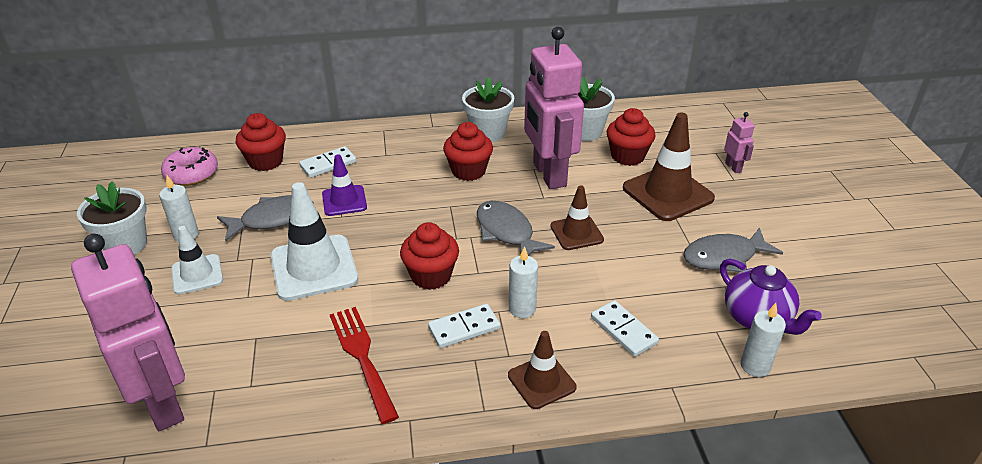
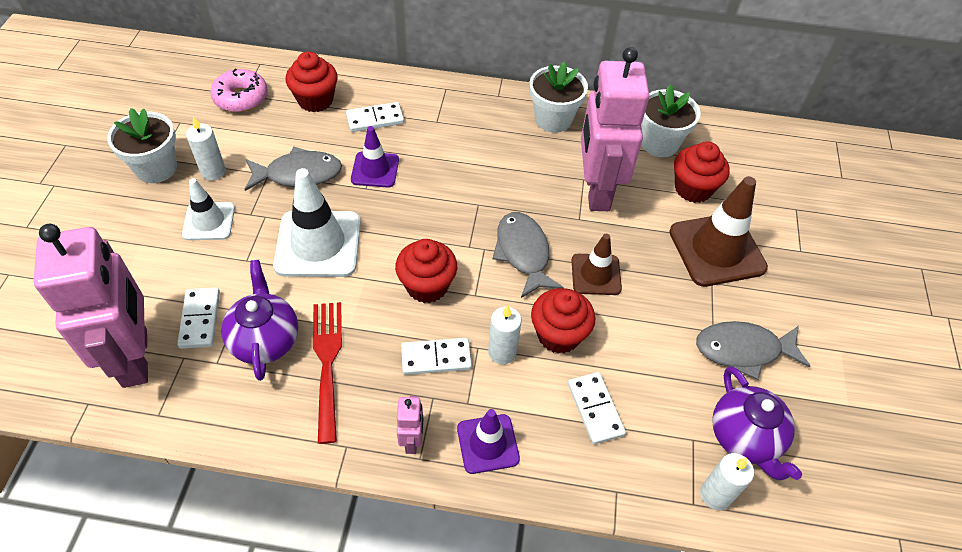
camera: 15 degrees right, 15 degrees up
(219, 354) = (200, 319): none -> white domino
(293, 355) = (265, 340): none -> purple teapot
(468, 171) = (513, 164): red cupcake -> red cupcake (558, 335)
(541, 381) = (488, 444): brown traffic cone -> purple traffic cone
(733, 167) = (807, 234): pink robot -> pink robot (412, 440)

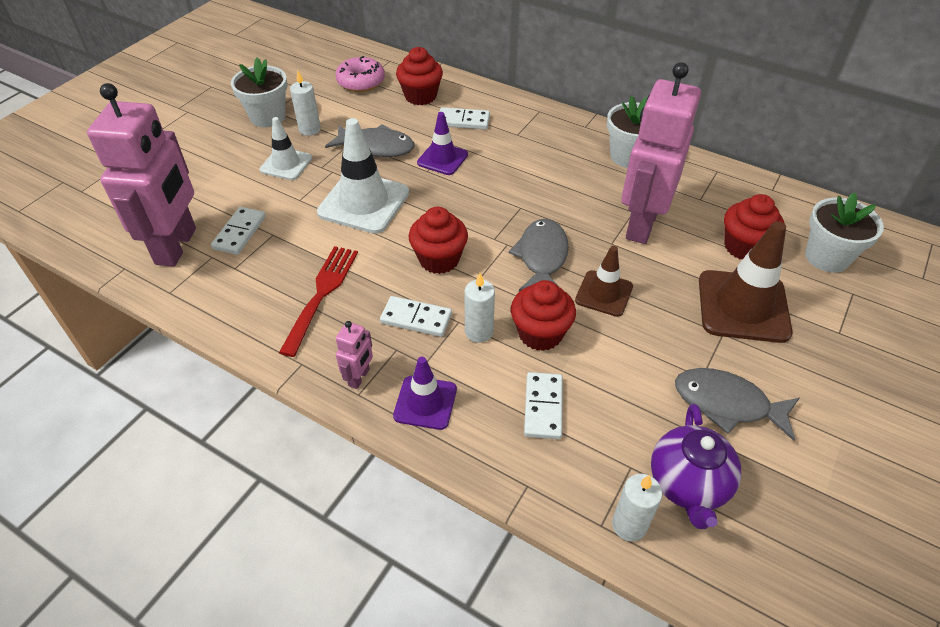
camera: 25 degrees right, 5 degrees down
(265, 340) = (281, 262): purple teapot -> none
(659, 143) = (727, 200): white flower pot -> white flower pot (827, 257)

